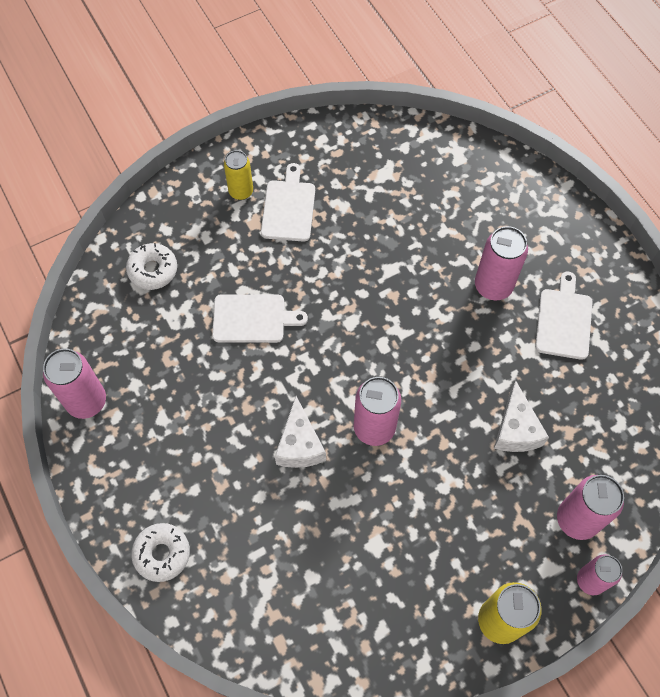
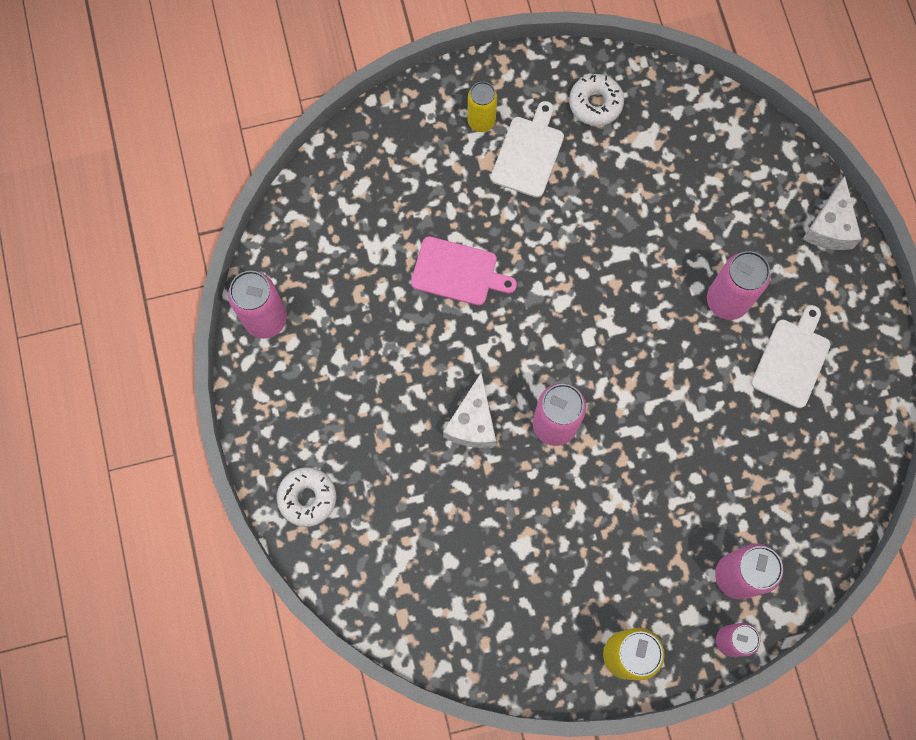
camera: 15 degrees right, 10 degrees up
(153, 270) = (365, 190): white donut -> white donut (595, 104)
(253, 319) = (458, 272): white cutting board -> pink cutting board
(516, 429) = (702, 465): white cheese -> white cheese (830, 226)

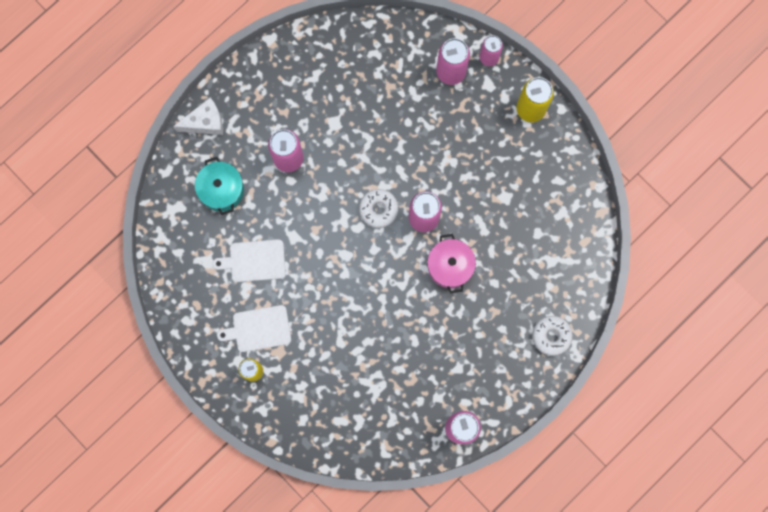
camera: 120 degrees left, 5 degrees up
(458, 272) = (362, 328): pink cutting board -> none
(472, 422) = (450, 266): white cheese -> pink pot
(595, 104) = (201, 306): white donut -> white donut (378, 209)
(729, 200) = (221, 190): none -> turquoise pot
(792, 359) = (304, 103): white cutting board -> white cutting board (254, 261)

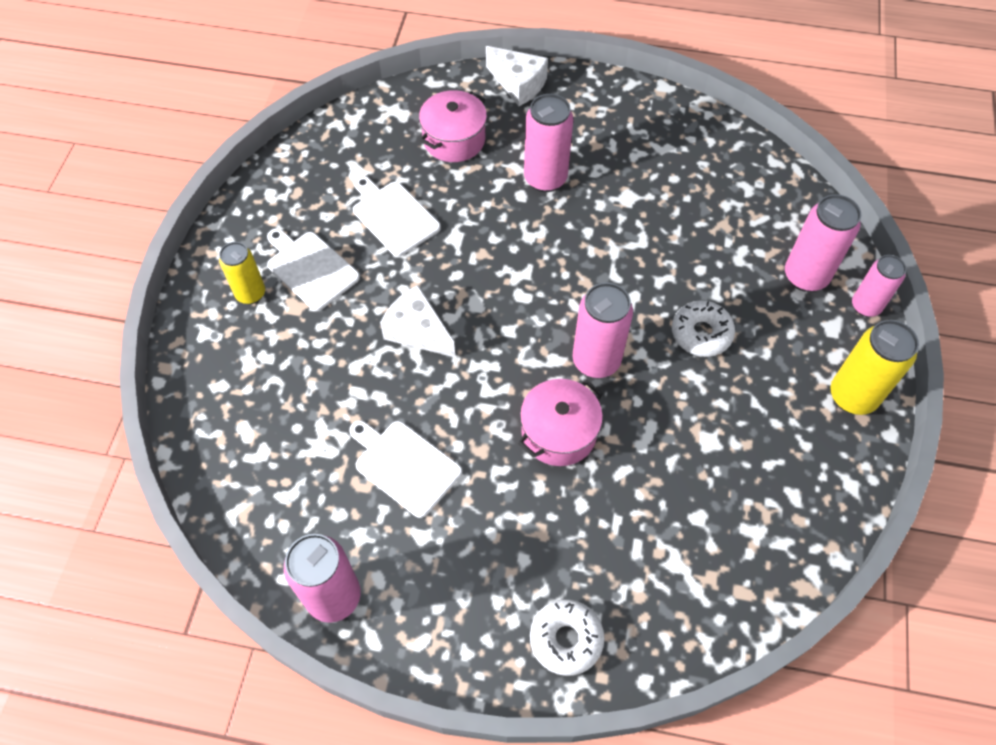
camera: 55 degrees right, 20 degrees down
(221, 190) = (454, 139): turquoise pot -> pink pot
(341, 297) = (417, 331): none -> white cheese
(378, 209) = (564, 304): white donut -> white donut (701, 333)
(415, 353) = (404, 465): none -> white cutting board

